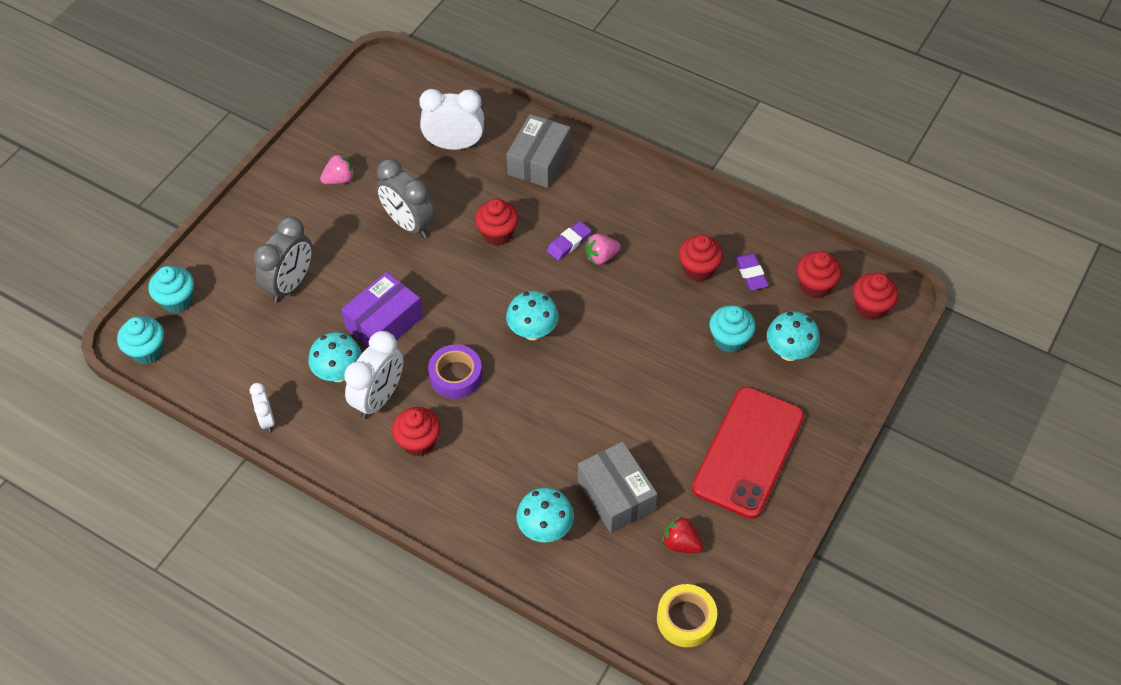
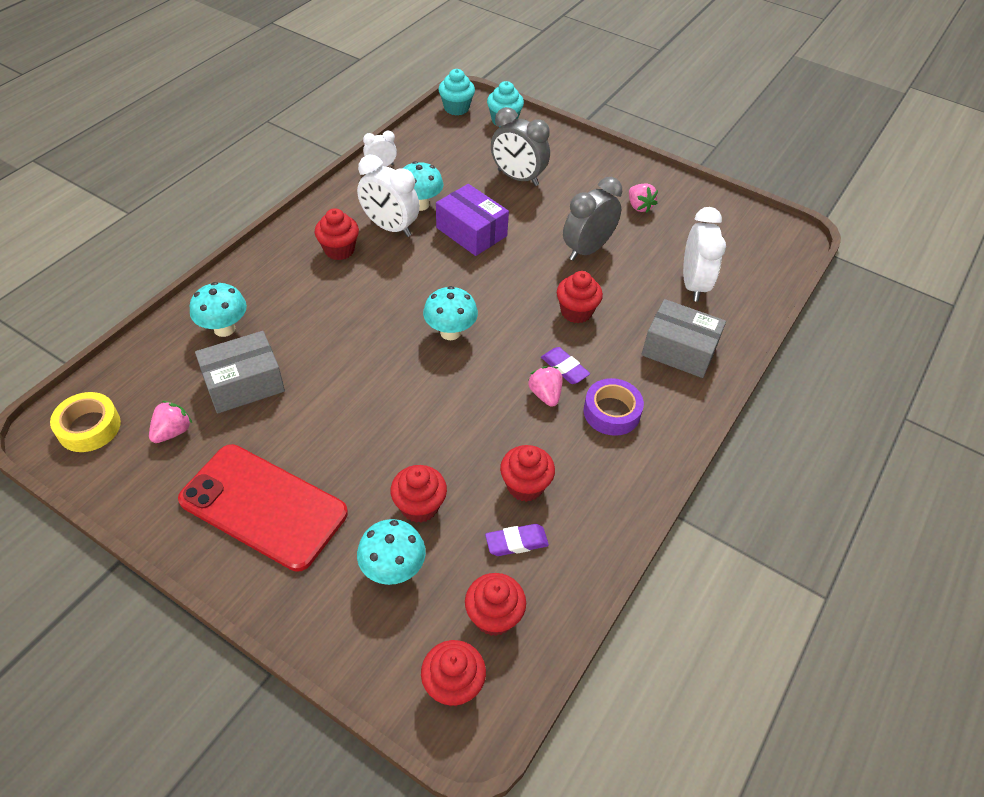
camera: 90 degrees right, 5 degrees down
(455, 376) = (406, 276): purple tape -> purple tape (611, 412)
(681, 543) = (173, 432): red strawberry -> pink strawberry
(729, 340) = (419, 506): turquoise cupcake -> red cupcake

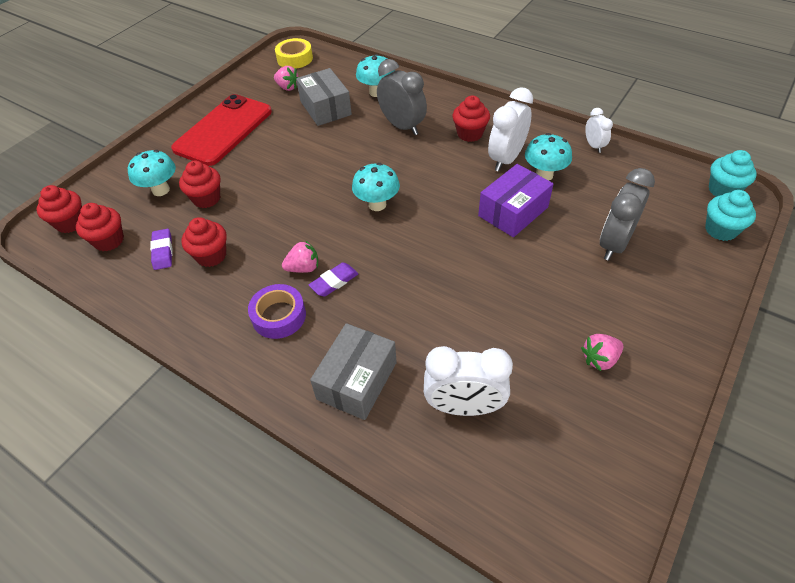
camera: 95 degrees right, 0 degrees up
(576, 312) = (408, 292): red cupcake -> none
(587, 249) = (506, 303): grey clock -> grey clock (402, 126)

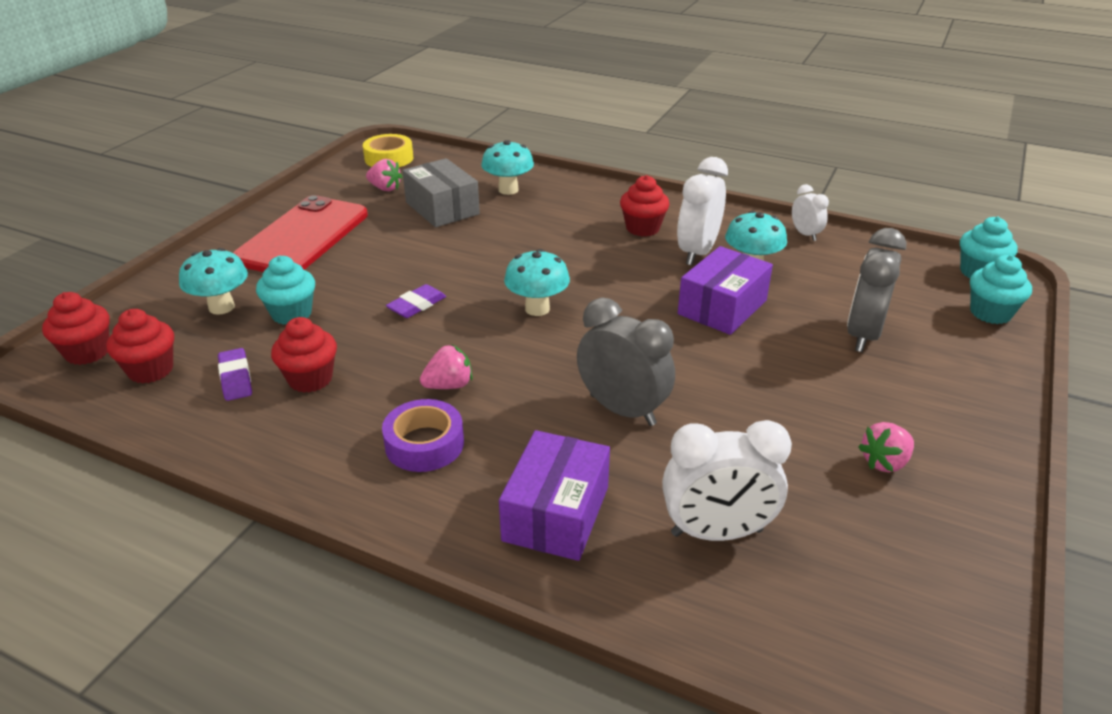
camera: 10 degrees left, 15 degrees down
(206, 198) = (291, 314): red cupcake -> turquoise cupcake
(334, 282) = (496, 399): purple eraser -> purple eraser (417, 305)
(357, 380) = (556, 513): grey box -> purple box
(402, 126) = (551, 224): grey clock -> grey clock (622, 410)

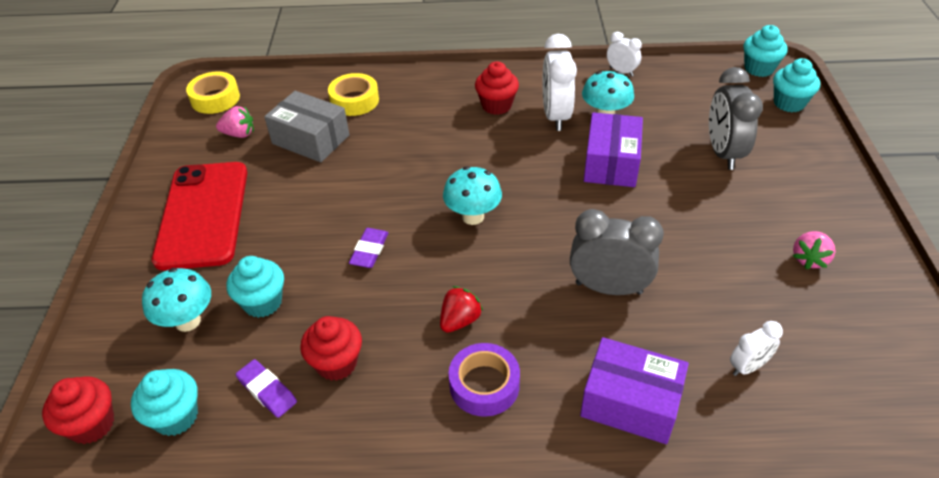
camera: 25 degrees left, 10 degrees up
(151, 370) = (176, 417): red cupcake -> turquoise cupcake
(449, 385) = (460, 320): pink strawberry -> red strawberry
(508, 190) = (354, 100): turquoise mushroom -> yellow tape
(556, 513) = (630, 402): purple box -> purple box turned 60 degrees counterclockwise
(716, 532) = (747, 367): white clock -> white clock, size x0.55

